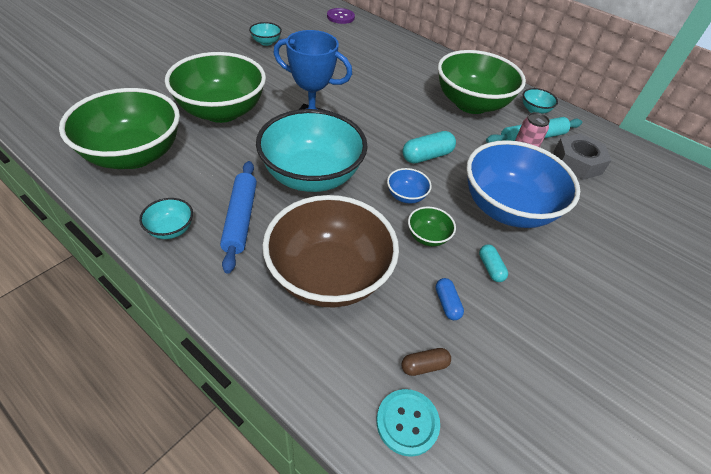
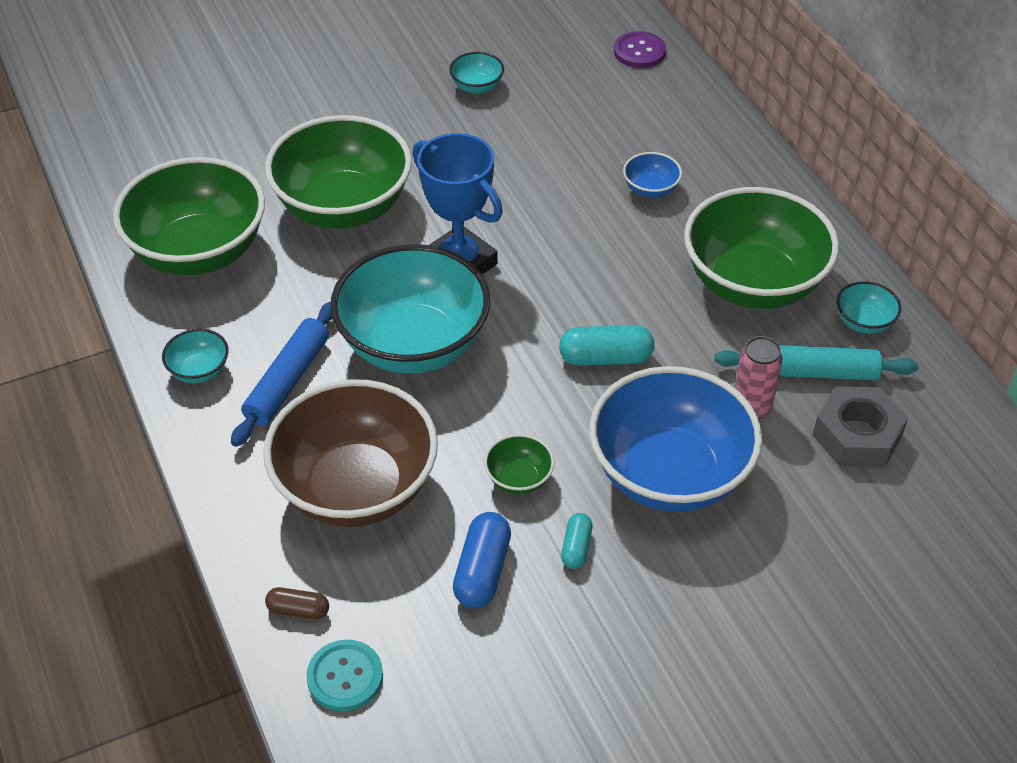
camera: 30 degrees right, 0 degrees up
(406, 196) = (529, 412): blue bowl -> blue bowl (650, 189)
(424, 366) = (403, 629): brown capsule -> brown capsule (298, 610)
(447, 303) = (482, 571): blue capsule -> blue capsule, size x1.69

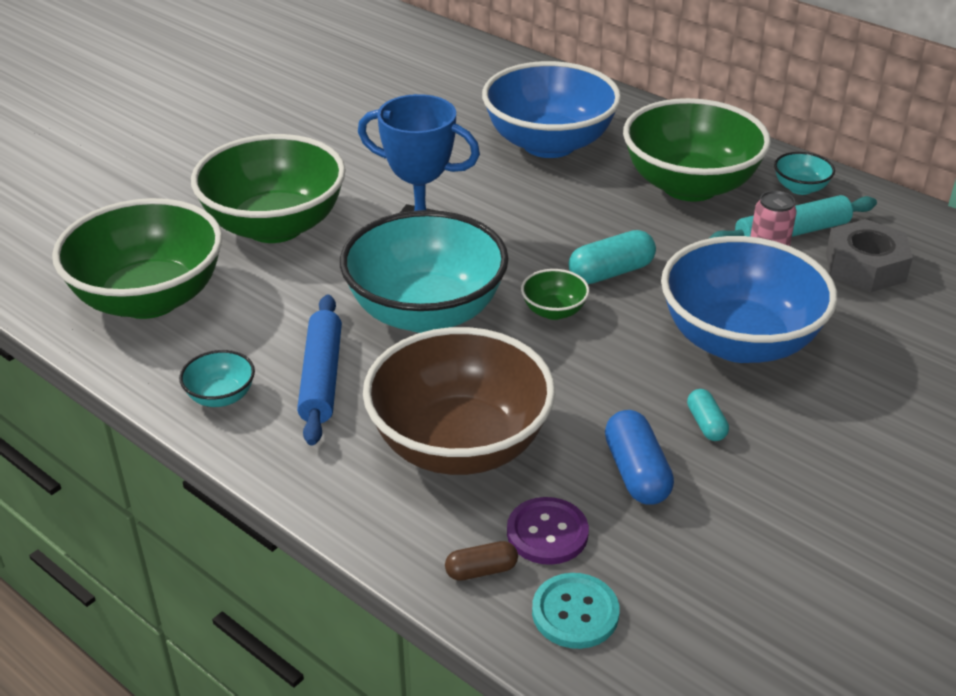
camera: 25 degrees left, 10 degrees down
(477, 87) = (335, 109): turquoise bowl -> none
(519, 479) = (609, 387): green bowl -> green bowl (554, 311)
(639, 51) = (461, 55): purple button -> purple button (547, 533)
(650, 189) = (549, 144): blue bowl -> blue bowl, size x2.41

